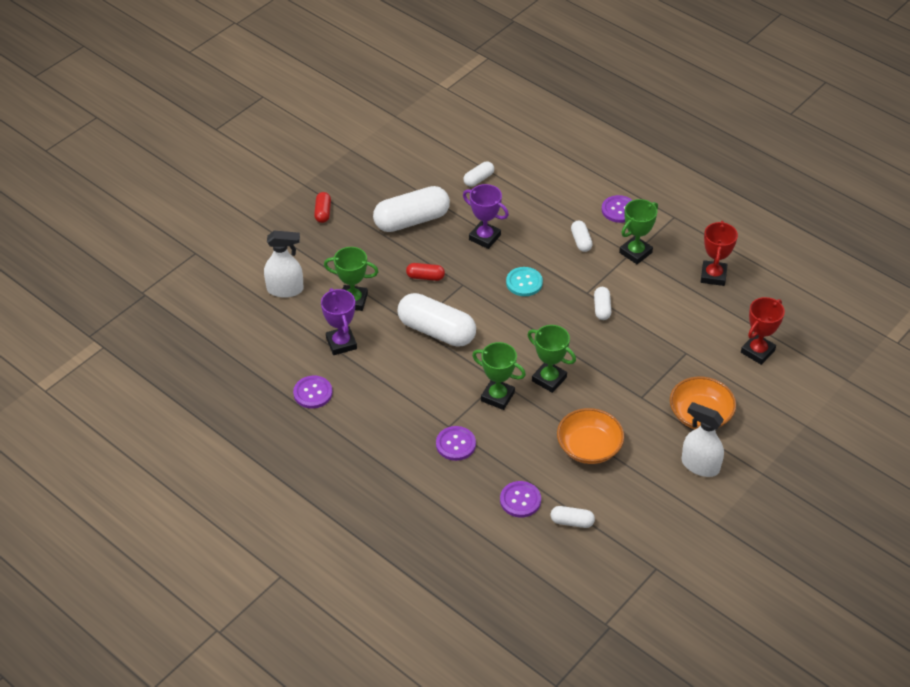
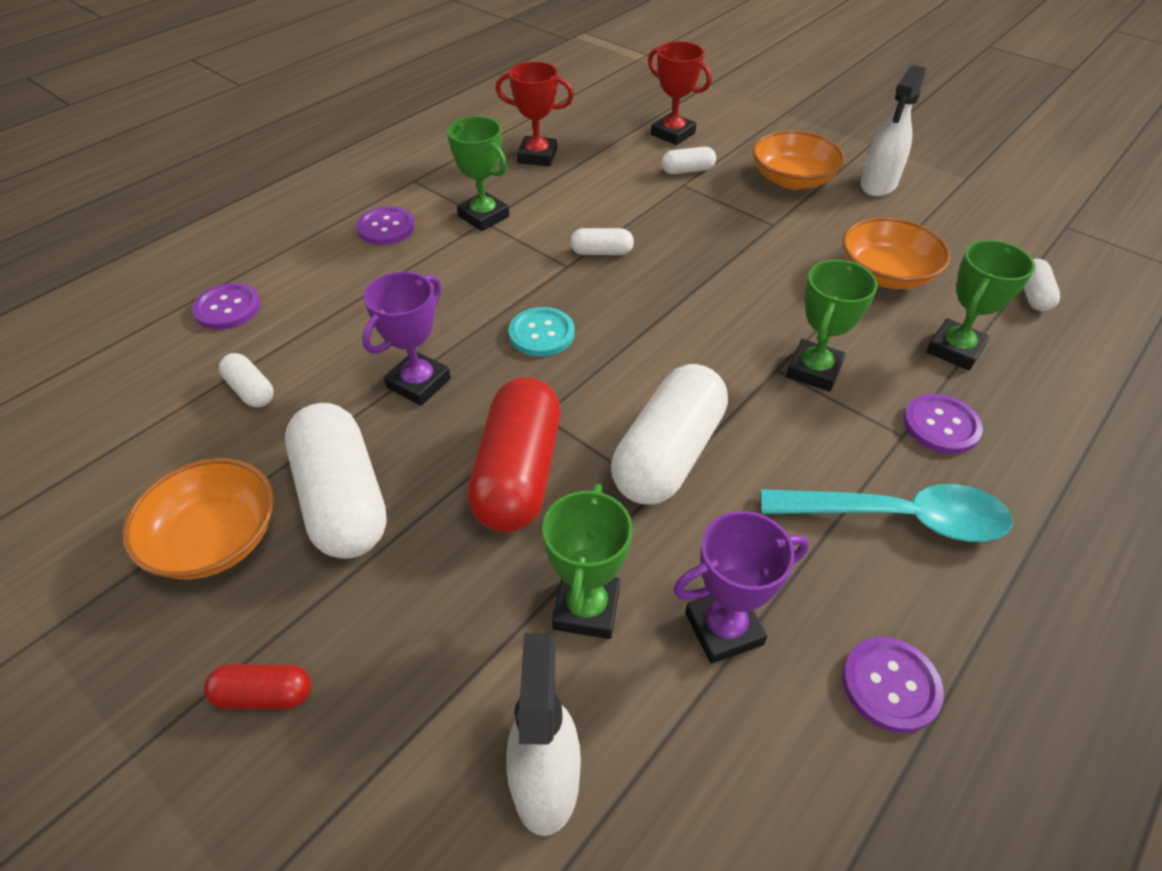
camera: 90 degrees left, 0 degrees up
(392, 185) = (215, 539): none -> orange bowl
(395, 413) = (897, 518): none -> turquoise spoon
(425, 277) = (518, 473): red capsule -> red capsule, size x2.12
(520, 500) = (1022, 347): purple button -> purple button (228, 308)
(549, 379) = (760, 310): green trophy -> green trophy (954, 349)
(581, 241) = (450, 268): white capsule -> white capsule (687, 170)

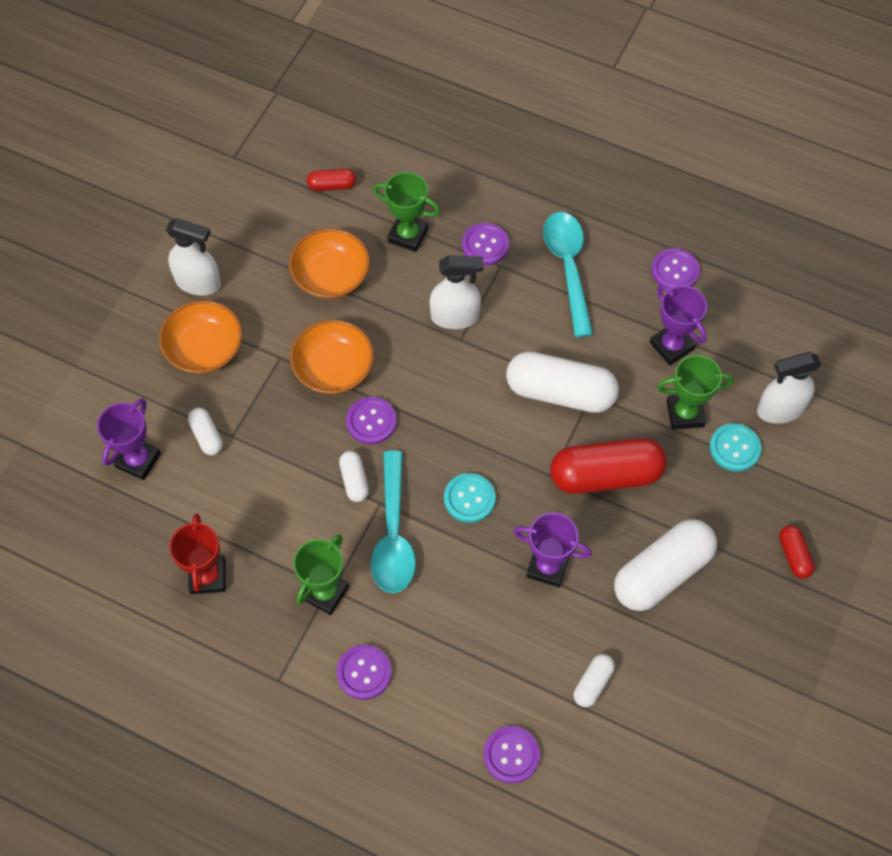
camera: 105 degrees left, 15 degrees up
(215, 539) = (718, 635): orange bowl -> orange bowl (333, 368)
(496, 666) = (734, 448): none -> turquoise button
(525, 269) = (393, 534): none -> turquoise spoon
(672, 275) = (371, 421): none -> purple button
(673, 134) = (138, 460): red trophy -> purple trophy
(814, 370) = (455, 317): green trophy -> white spray bottle
(1033, 295) = (332, 185): white capsule -> red capsule

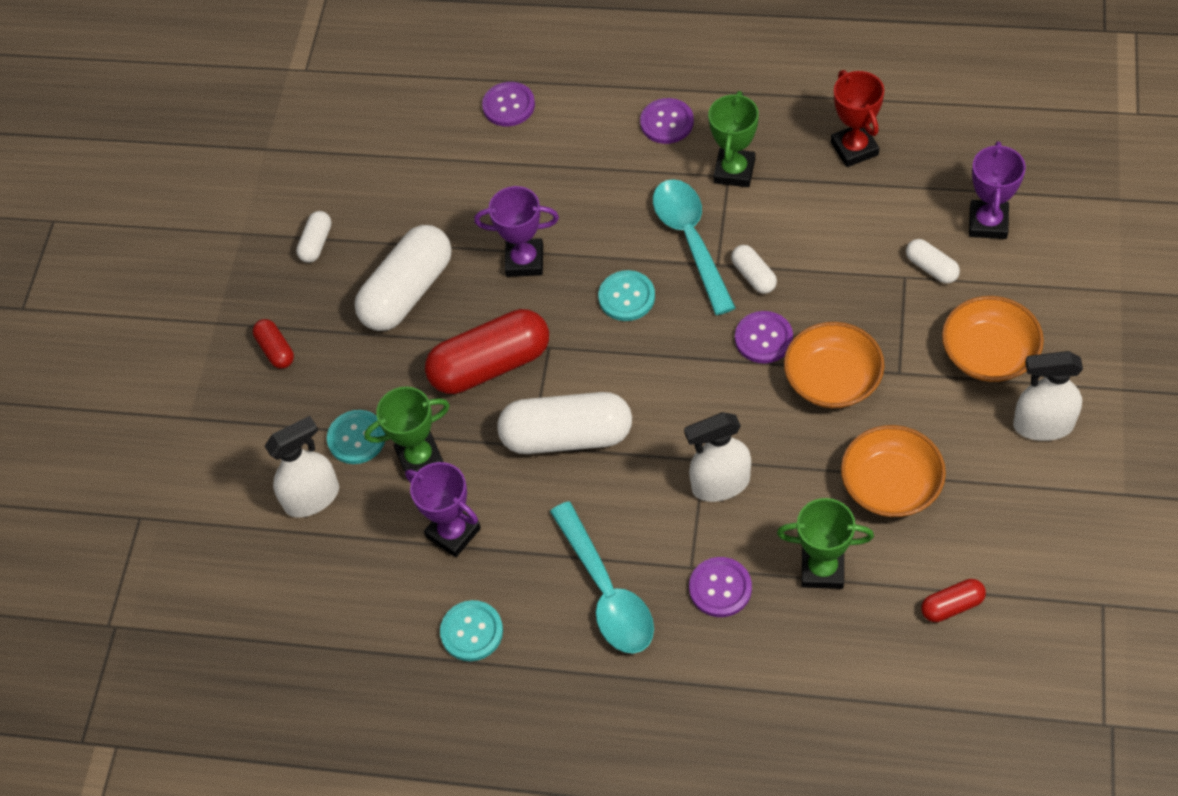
camera: 170 degrees right, 5 degrees down
(593, 683) = (451, 180): white capsule -> white capsule (316, 243)
(675, 271) = (472, 632): purple button -> turquoise button

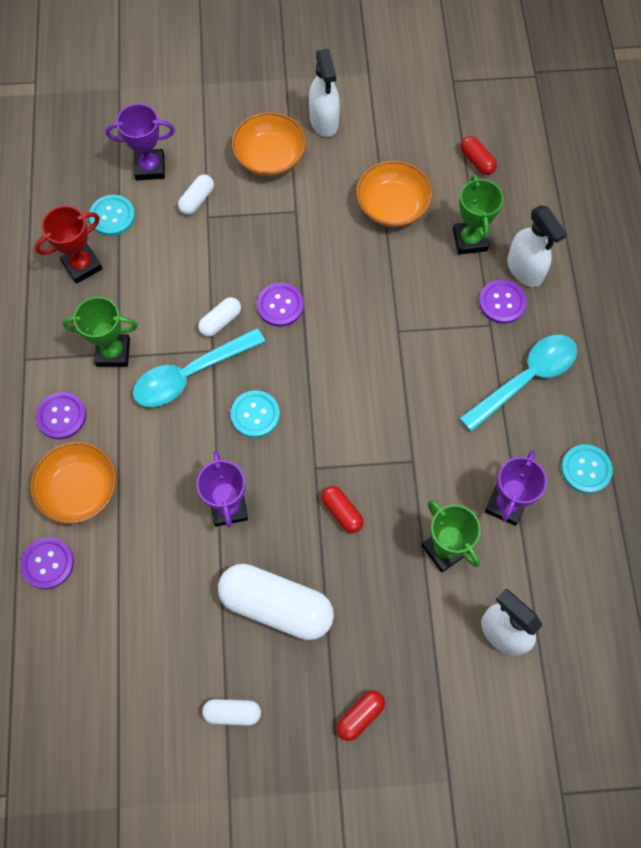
camera: 110 degrees left, 10 degrees up
(356, 438) = (437, 610): turquoise button -> turquoise button (112, 216)
(490, 365) = (342, 512): red capsule -> red capsule, size x0.47
(567, 436) = (398, 435): white capsule -> none
(720, 484) = (416, 316): white spray bottle -> white spray bottle (525, 270)
(832, 380) = (310, 253): orange bowl -> orange bowl (79, 490)

